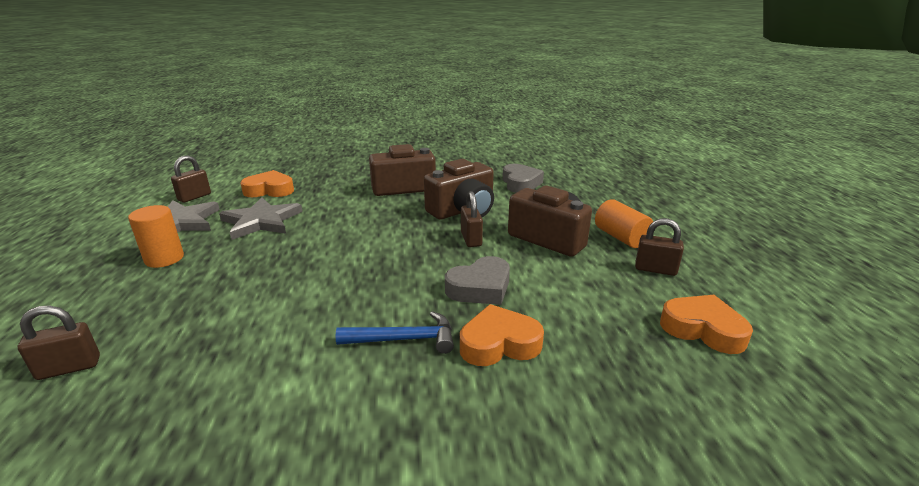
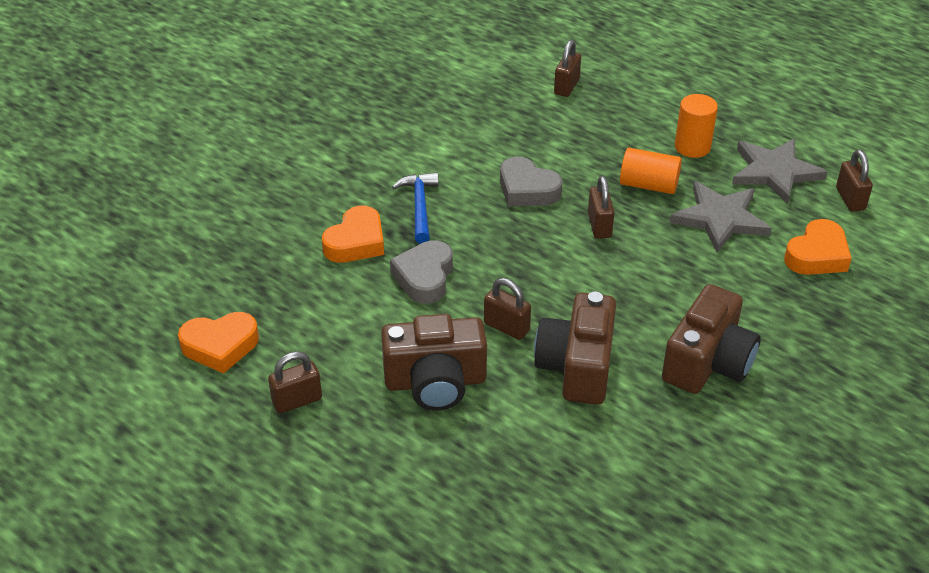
camera: 135 degrees right, 15 degrees up
(321, 253) = (599, 225): none -> brown padlock
(404, 339) = (419, 207): blue hammer -> blue hammer turned 135 degrees clockwise
(520, 183) = (594, 481): grey heart -> grey heart (527, 189)
(621, 237) = (366, 435): orange cylinder -> orange cylinder (648, 185)

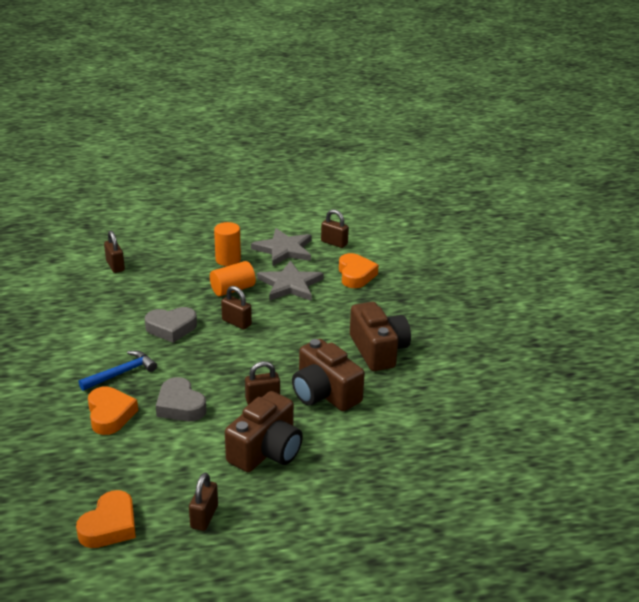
camera: 50 degrees left, 10 degrees down
(419, 207) = (121, 373): blue hammer -> blue hammer turned 105 degrees clockwise

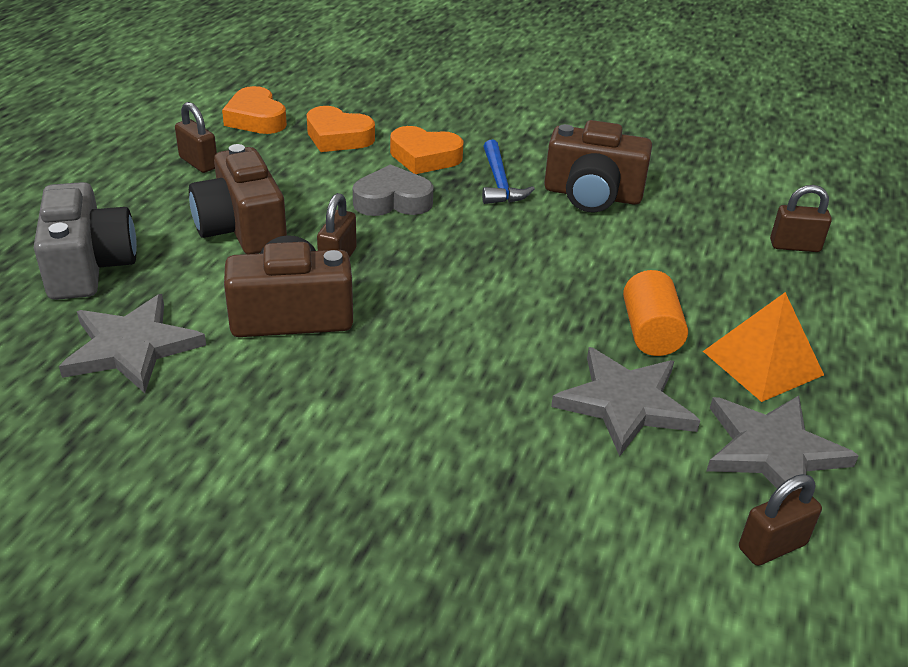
camera: 120 degrees right, 5 degrees up
(171, 328) = (575, 243): grey heart -> none
(228, 260) = (762, 363): orange cylinder -> orange pyramid
(236, 322) = (544, 302): brown padlock -> none
(355, 275) = (606, 513): orange heart -> orange heart (338, 137)
(362, 491) = (88, 266): none -> grey camera
(378, 350) = (333, 417): brown camera -> brown camera (592, 195)
(403, 431) = (132, 347): none -> grey star

